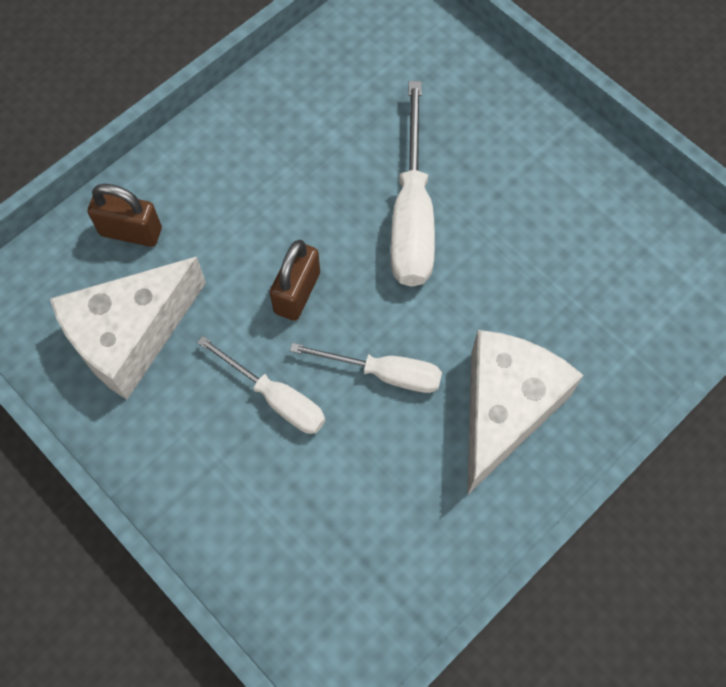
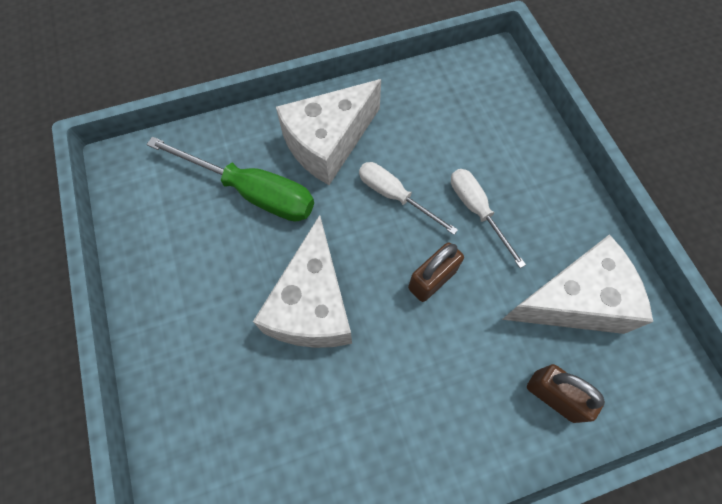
camera: 155 degrees left, 0 degrees up
(412, 214) = (312, 305): white screwdriver -> white cheese
(556, 304) = (251, 192): none -> green screwdriver

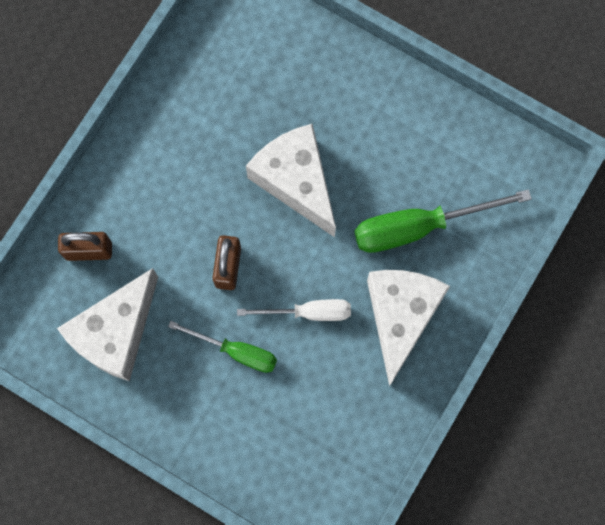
camera: 140 degrees right, 10 degrees up
(477, 211) = (236, 351): white screwdriver -> green screwdriver

